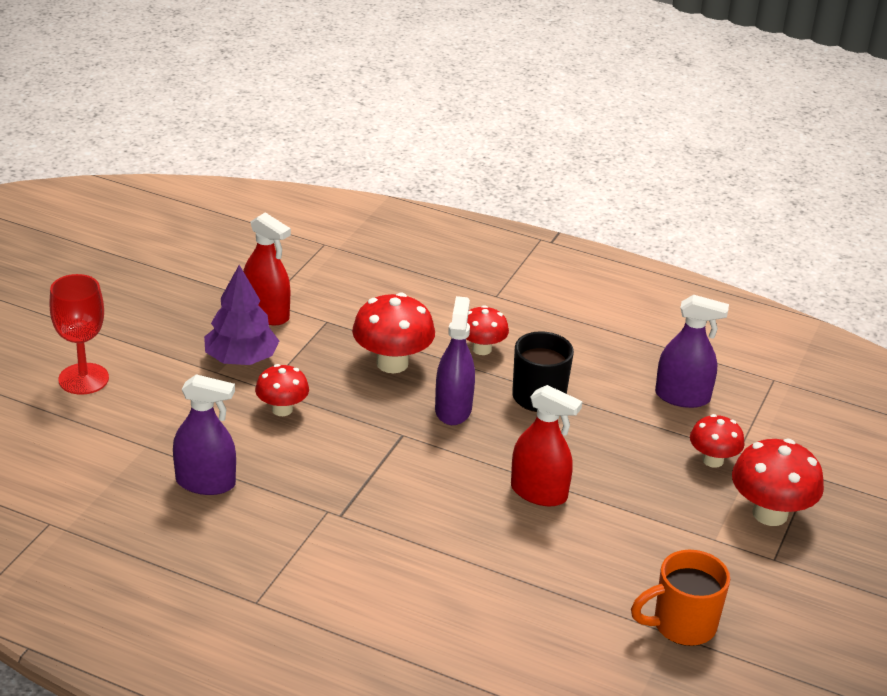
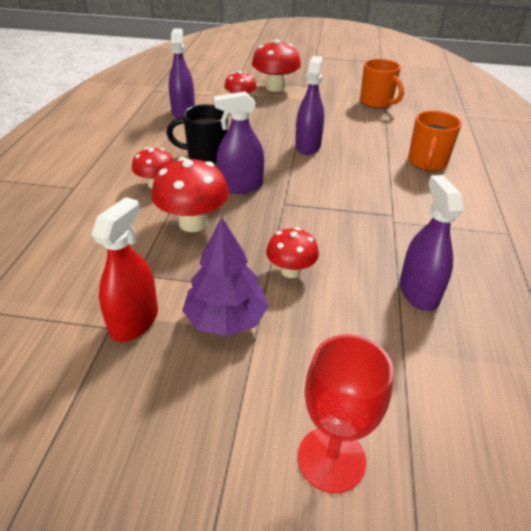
camera: 105 degrees left, 5 degrees up
(449, 600) = (427, 163): none -> orange mug
(538, 492) = (308, 146): red spray bottle -> purple spray bottle

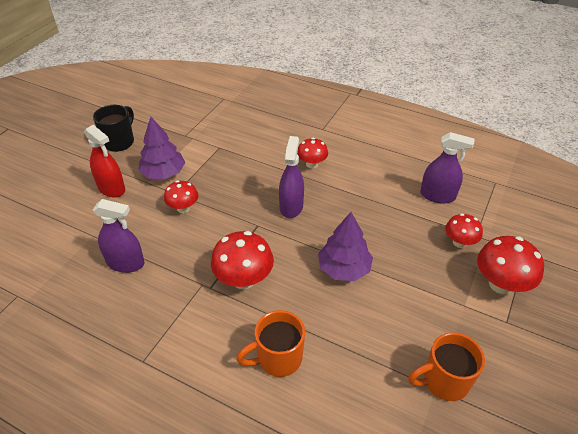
camera: 110 degrees right, 5 degrees up
(134, 321) = (183, 143): red spray bottle -> red spray bottle (111, 188)
(193, 223) = (256, 175): red mushroom -> red mushroom (244, 279)
(205, 156) = (346, 196): black mug -> black mug (119, 142)
(308, 146) = (344, 268): purple spray bottle -> purple tree
(331, 459) = (65, 188): red goblet -> none
(427, 163) = (278, 358): orange mug -> orange mug turned 60 degrees counterclockwise

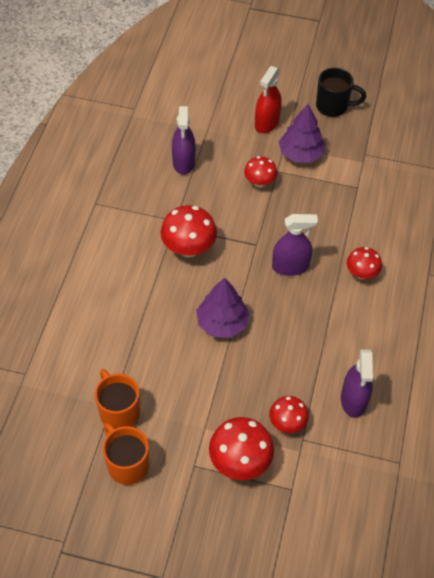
camera: 75 degrees right, 10 degrees up
(278, 358) = (115, 289): orange mug -> orange mug (127, 464)

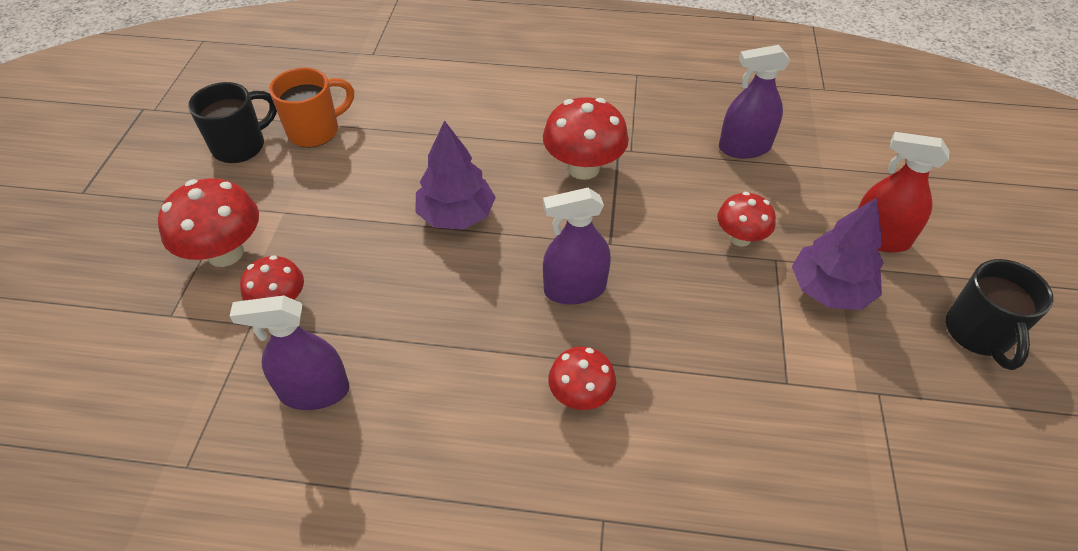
camera: 85 degrees right, 5 degrees down
(127, 464) = (241, 146): orange mug -> black mug
(290, 266) = (575, 289): purple spray bottle -> purple spray bottle turned 90 degrees clockwise

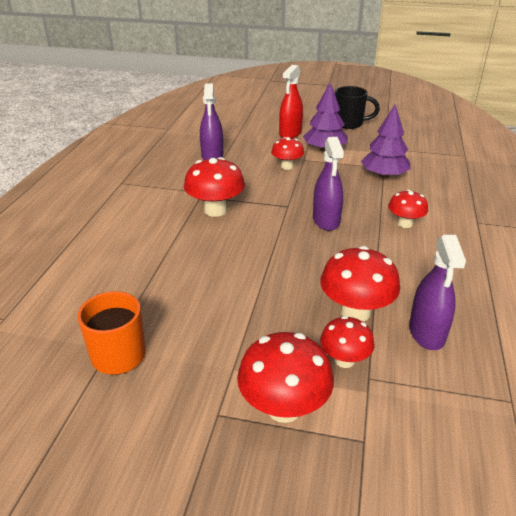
camera: 85 degrees left, 15 degrees down
(241, 146) = (120, 416): black mug -> none
(361, 317) = (355, 312): none -> red mushroom
(456, 215) = (253, 266): purple tree -> purple tree (384, 175)

